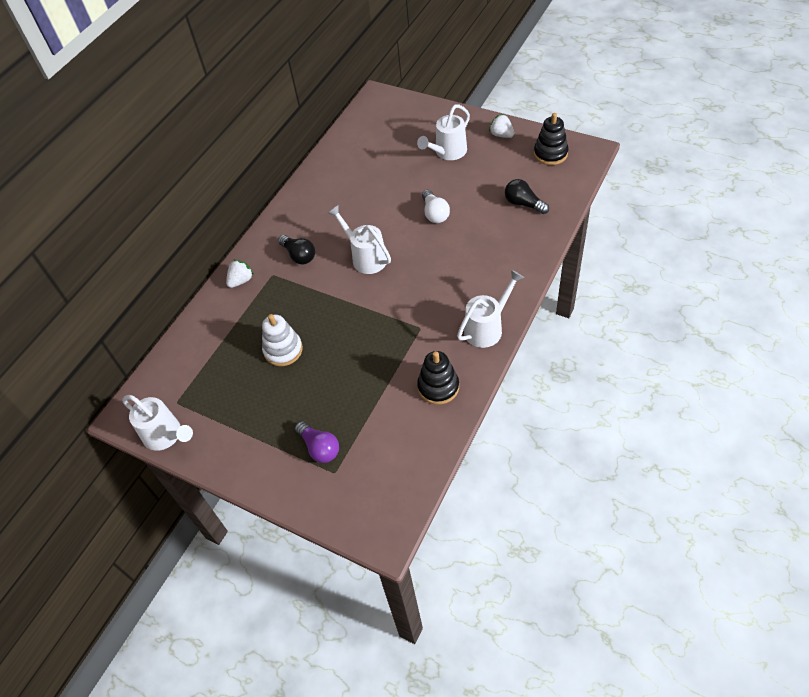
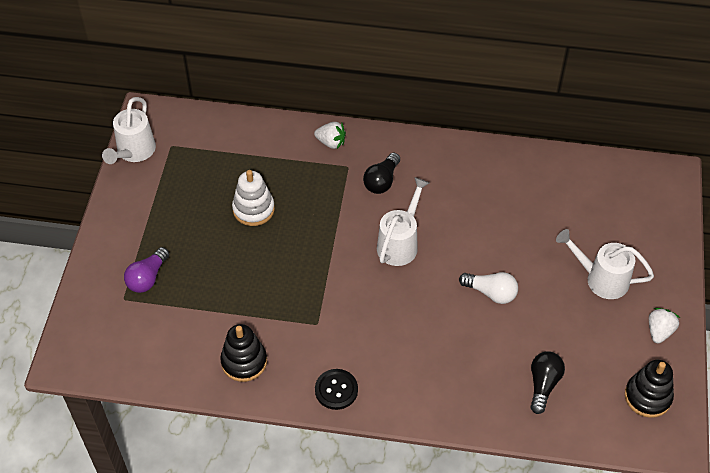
camera: 65 degrees right, 0 degrees up
(435, 214) = (491, 293): white light bulb -> white light bulb turned 120 degrees counterclockwise
(487, 327) = (336, 390): white watering can -> black button

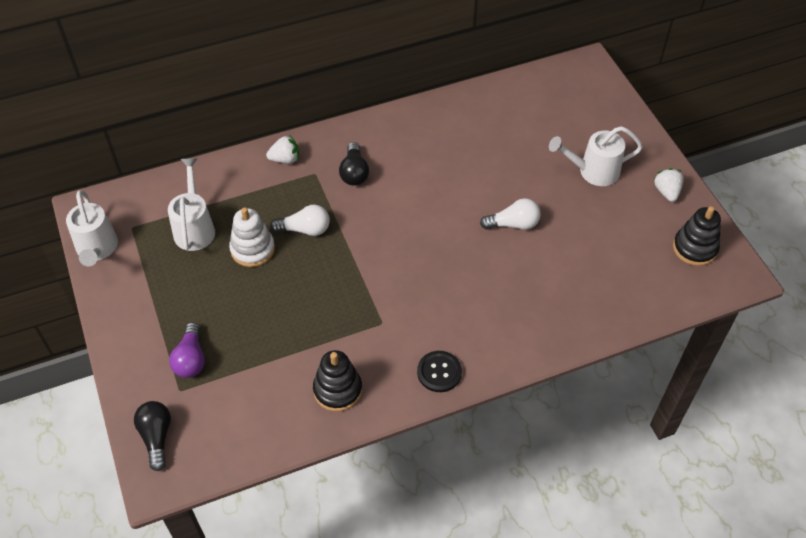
camera: 30 degrees left, 0 degrees up
(307, 212) = (305, 229): none -> white light bulb
(400, 243) = (407, 218): white watering can -> white watering can (195, 227)
(543, 384) = (608, 279): black light bulb -> black light bulb (156, 437)

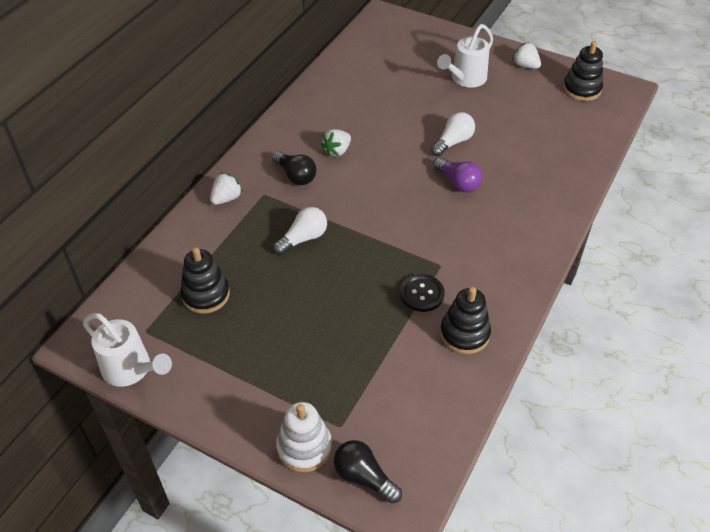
camera: 40 degrees left, 5 degrees down
(191, 359) = (322, 396): purple light bulb -> purple light bulb (458, 182)
(195, 227) = (206, 295): white watering can -> black stacking toy
(252, 249) = (276, 279): white stacking toy -> white stacking toy (304, 447)
(409, 171) = (337, 151): none -> white strawberry
(439, 372) = (520, 270): black button -> black button (422, 294)

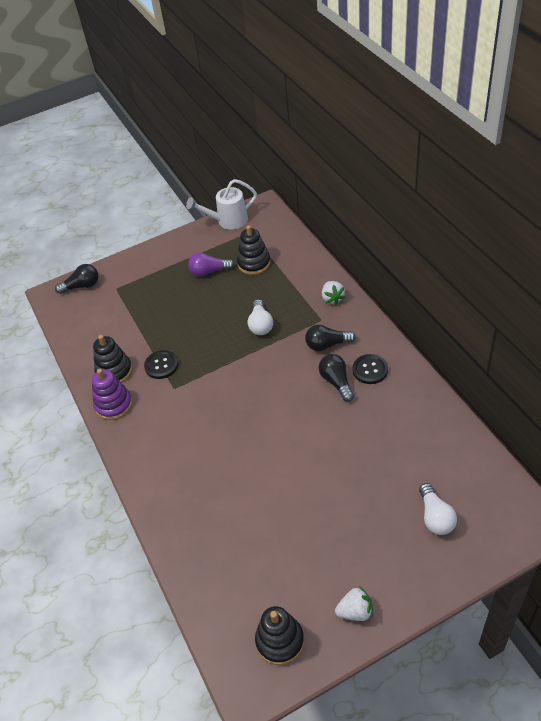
camera: 130 degrees right, 0 degrees up
(304, 447) = (119, 270): white stacking toy -> none
(306, 136) = (370, 370): none -> black button
(337, 151) = (336, 382): white strawberry -> black light bulb
(453, 142) = (288, 469): white light bulb -> white light bulb (435, 517)
(458, 182) = (239, 444): purple light bulb -> purple light bulb (209, 271)
(465, 79) = (369, 534): white watering can -> none
(504, 304) = (113, 405): none -> purple stacking toy

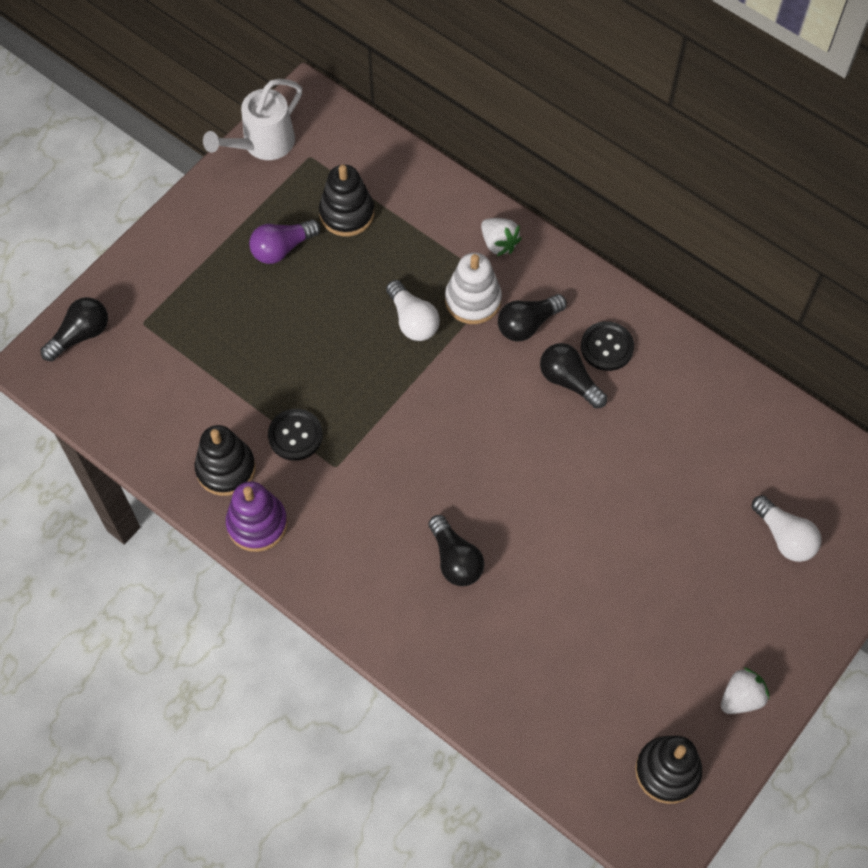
camera: 30 degrees left, 15 degrees up
(213, 460) = (455, 559): none -> black light bulb
(301, 323) = (473, 300): none -> white stacking toy

